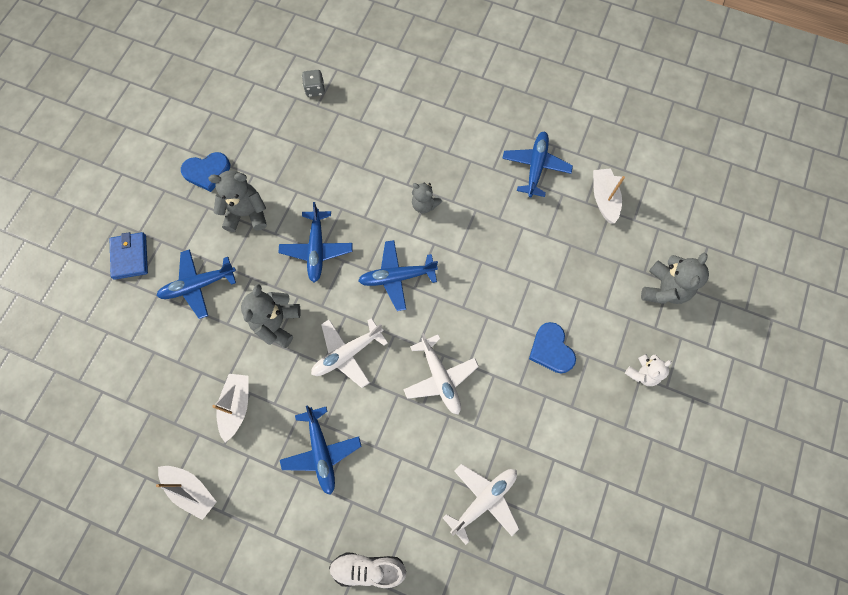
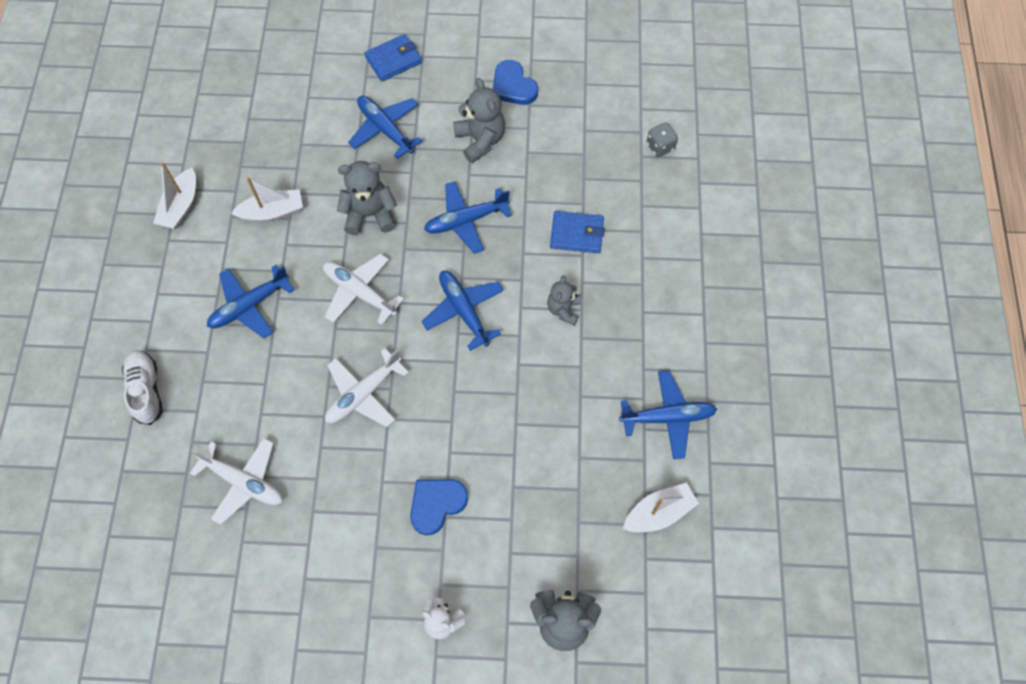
camera: 70 degrees right, 5 degrees down
(364, 173) = (576, 234): none -> blue wallet

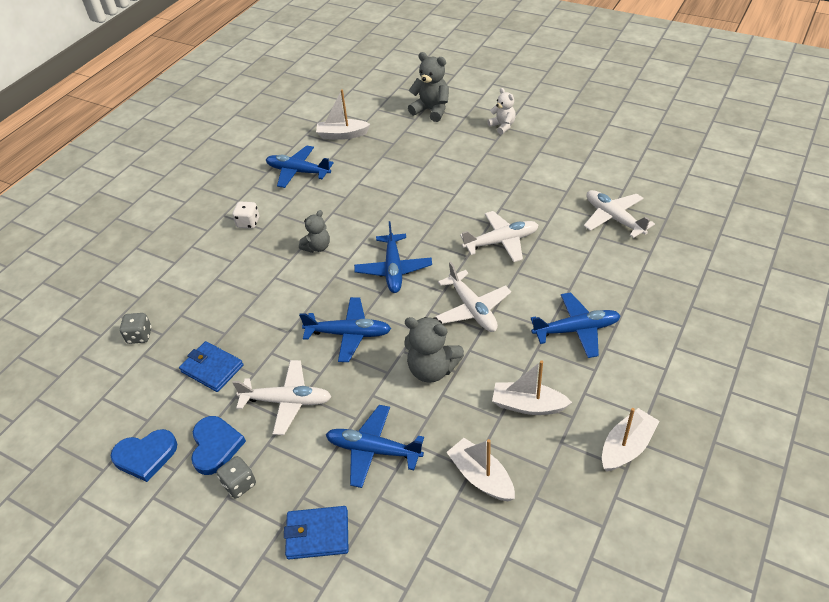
camera: 150 degrees left, 20 degrees down
(146, 390) = (685, 295): white shoe -> none
(290, 141) = (481, 477): none -> white boat
(385, 129) = (373, 450): blue plane -> blue plane turned 120 degrees clockwise
(436, 504) = (478, 172): blue heart -> blue heart (145, 456)
(473, 68) = (239, 484): none -> grey dice
(480, 140) = (287, 401): grey teddy bear -> white plane
(576, 234) = (266, 293): blue wallet -> blue wallet (212, 368)
(665, 314) = (248, 223): none -> white dice

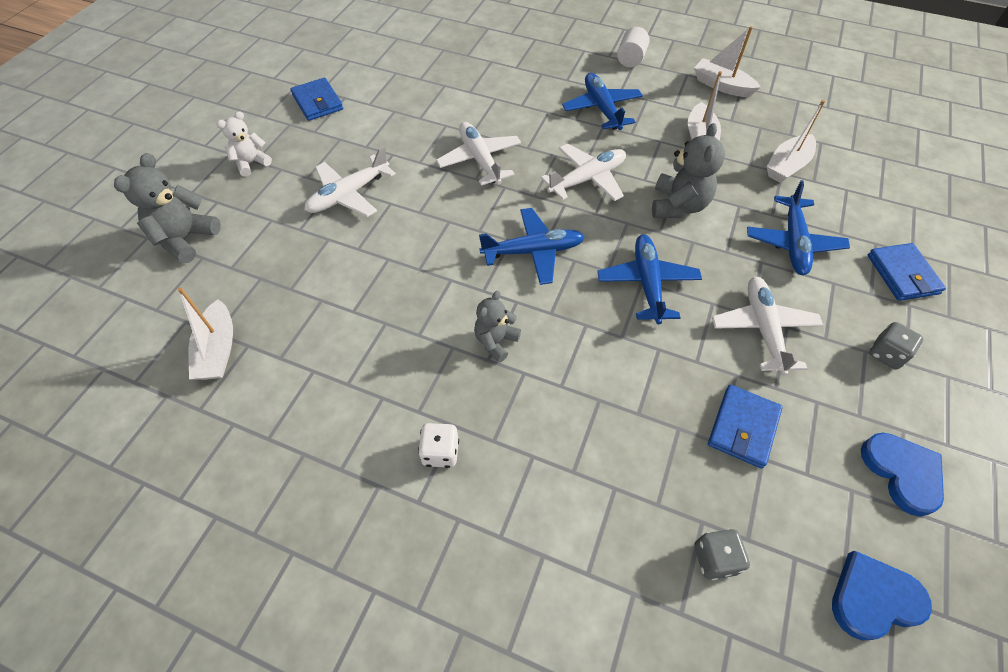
camera: 100 degrees left, 10 degrees up
(215, 446) = (852, 392): blue heart -> blue heart (873, 598)
(298, 172) = (311, 400): blue plane -> none
(317, 247) = (496, 341): grey teddy bear -> grey teddy bear turned 90 degrees counterclockwise
(576, 149) = (318, 102): none -> blue wallet
(613, 218) = (442, 80): white plane -> white plane (348, 195)
(670, 366) = (630, 59): none -> white cylinder

